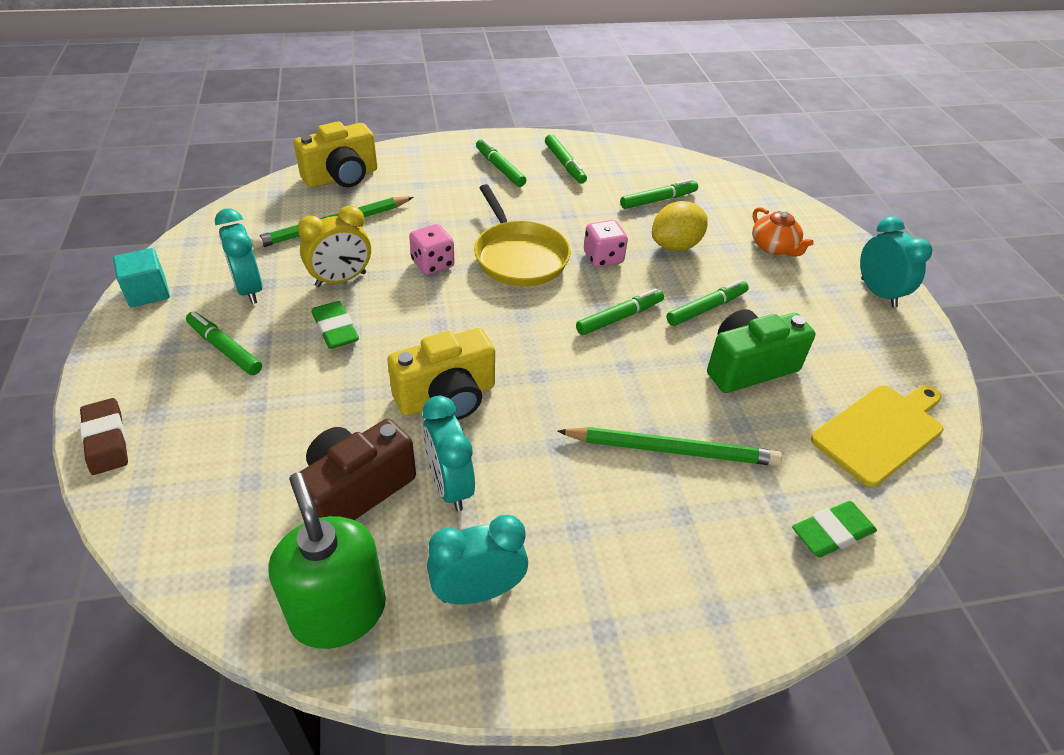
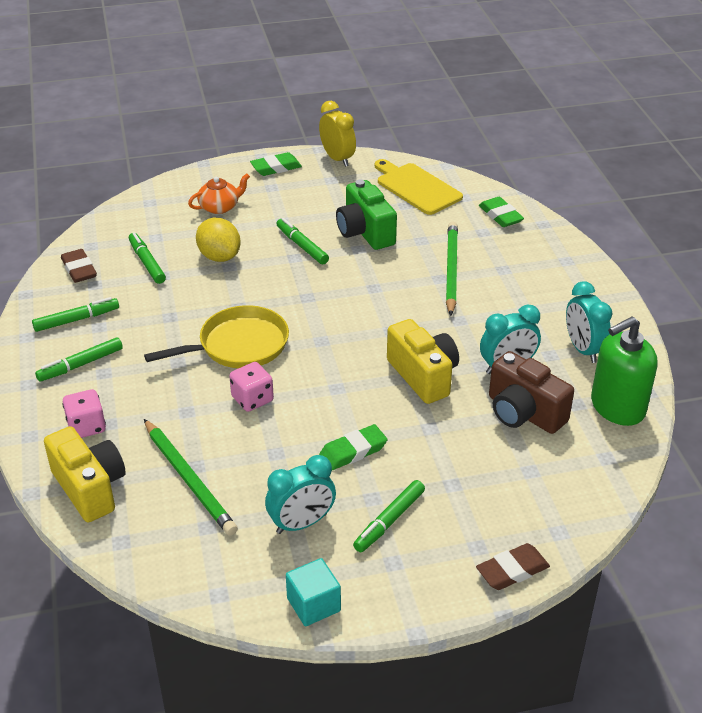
camera: 90 degrees left, 5 degrees down
(341, 280) = (281, 459): yellow clock -> yellow clock (337, 159)
(603, 258) = (238, 296): pink dice -> pink dice (86, 427)
(619, 317) = (318, 289): green marker -> none
(642, 163) = (79, 269): none -> brown eraser
(878, 293) = (276, 168): turquoise clock -> green eraser

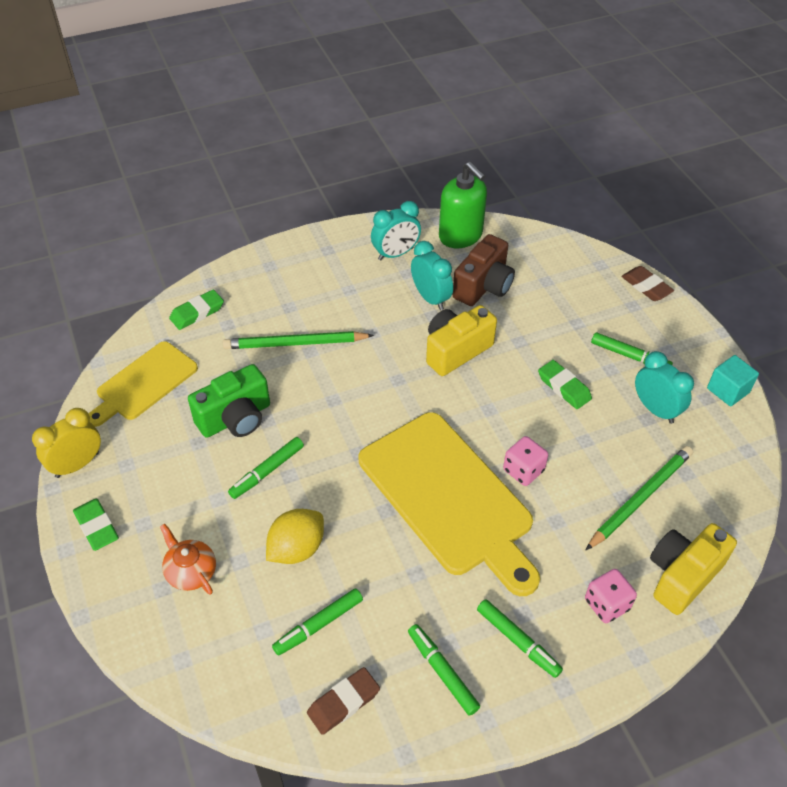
camera: 100 degrees left, 10 degrees up
(238, 345) = (449, 497): yellow pan -> yellow cutting board

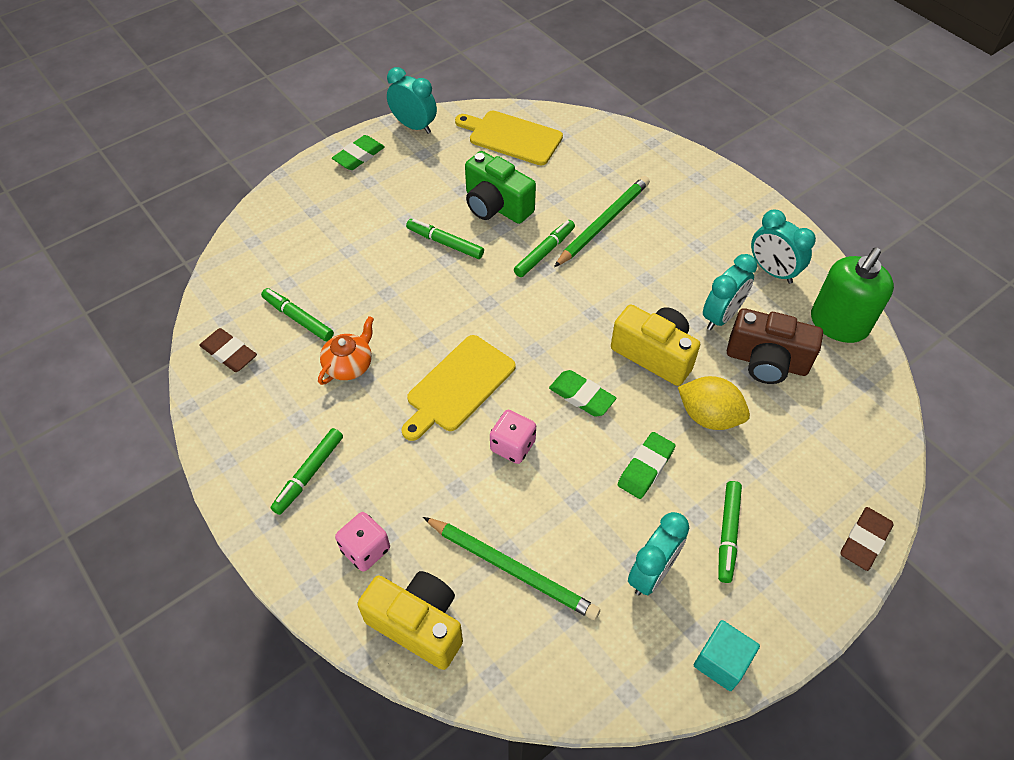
camera: 75 degrees right, 5 degrees up
(77, 465) = (414, 126): yellow clock -> turquoise clock
(190, 571) = (331, 223): orange teapot -> orange teapot (349, 364)
(197, 313) = (609, 145): green eraser -> green eraser (581, 396)
(295, 344) = (603, 223): green pencil -> green pencil turned 60 degrees clockwise
(296, 549) = (370, 284): yellow lemon -> yellow lemon (709, 416)
(442, 672) = (268, 418): green marker -> green marker (544, 252)
(449, 497) = (458, 386): yellow cutting board -> yellow cutting board, size x0.58

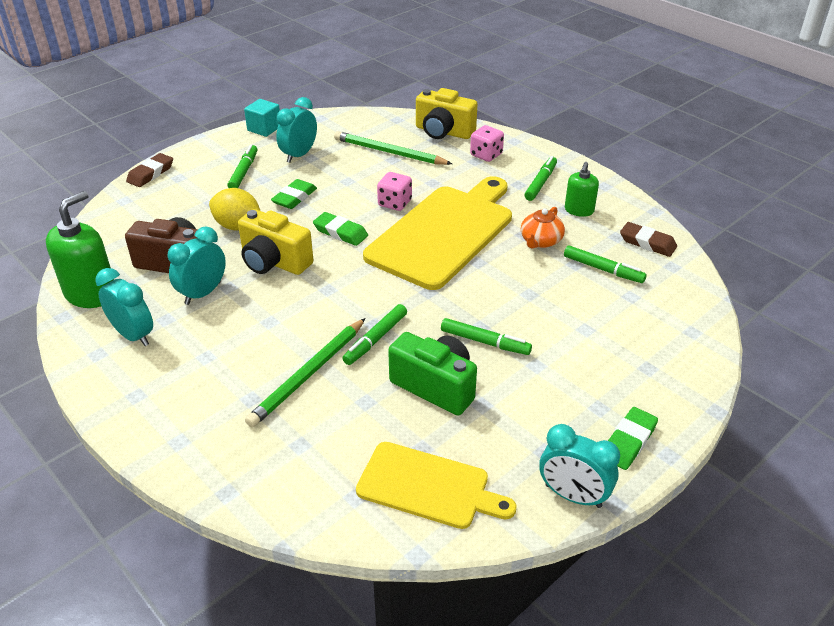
camera: 175 degrees right, 15 degrees down
(282, 414) = (579, 210): none -> green soap dispenser
(458, 386) = (444, 233): yellow cutting board -> yellow cutting board, size x1.72

